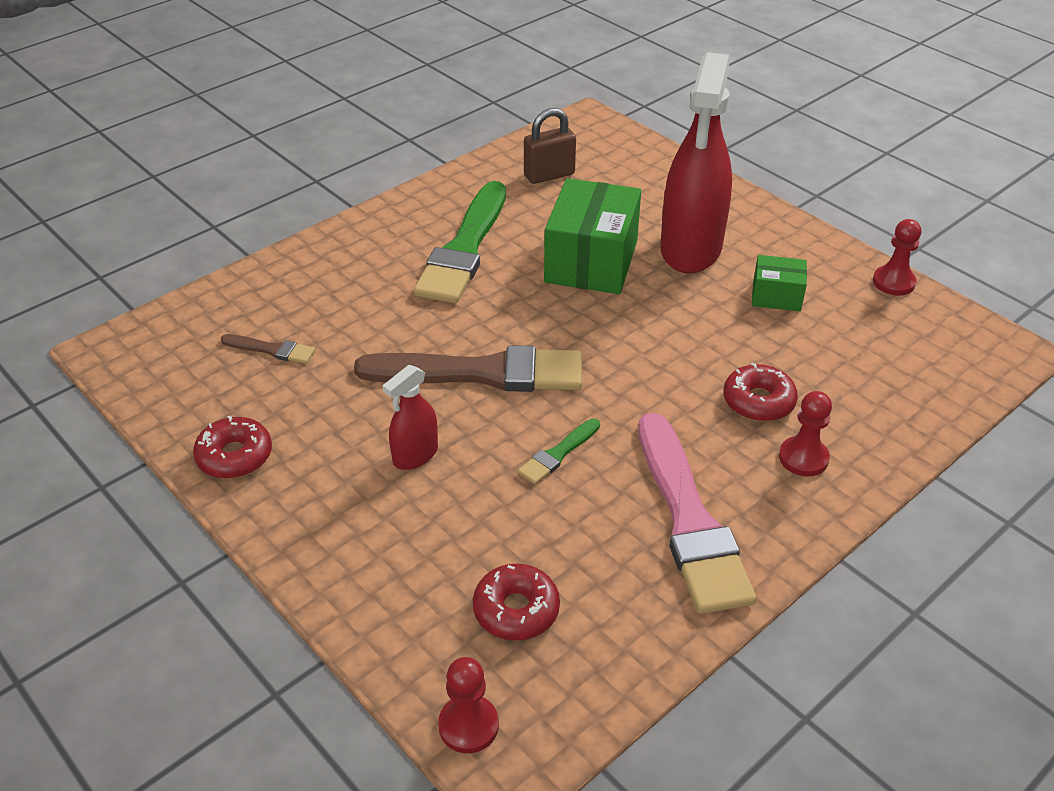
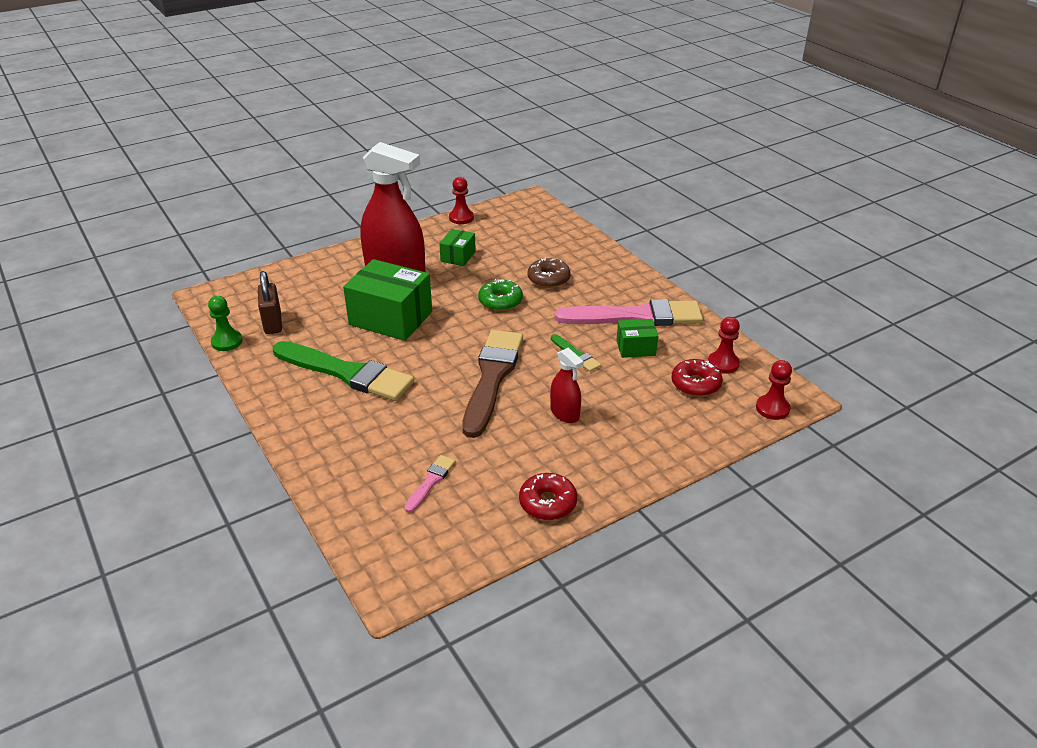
camera: 80 degrees left, 5 degrees down
(272, 350) = (431, 482): brown brush -> pink brush
(503, 153) = (227, 342): none -> green pawn
(597, 525) = (636, 348): none -> green box
(672, 356) = (500, 301): none -> green donut
(758, 401) = (548, 279): red donut -> brown donut
(803, 458) = (596, 273): red pawn -> red pawn (723, 363)

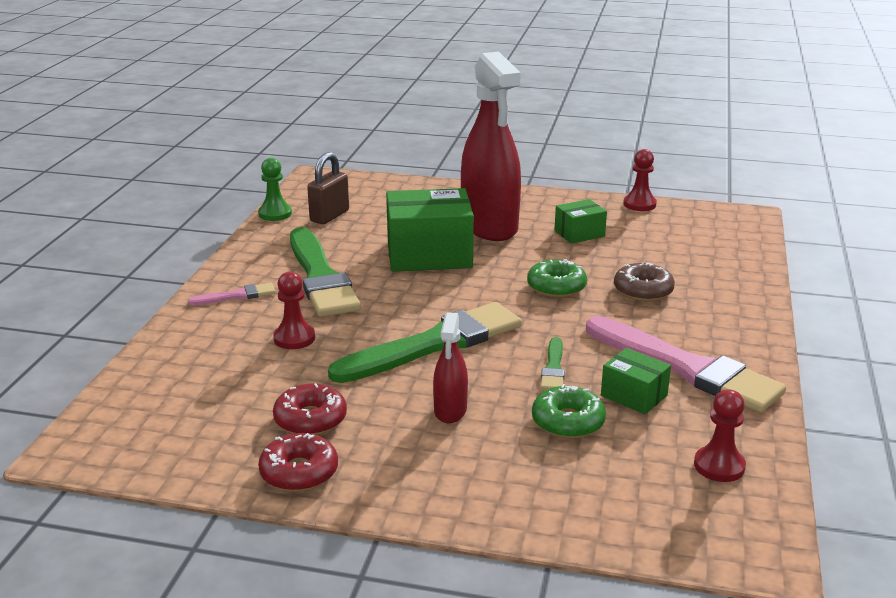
camera: 45 degrees right, 10 degrees down
(391, 318) = (429, 255): green box -> green box turned 75 degrees counterclockwise
(431, 482) = (238, 393): pink brush -> pink brush (237, 296)
(492, 378) = (435, 344): brown brush -> green brush
(629, 382) = (568, 422): none -> green donut
(695, 384) = (646, 466): red donut -> red donut (310, 419)
(772, 408) = (705, 546): red pawn -> red pawn (294, 338)

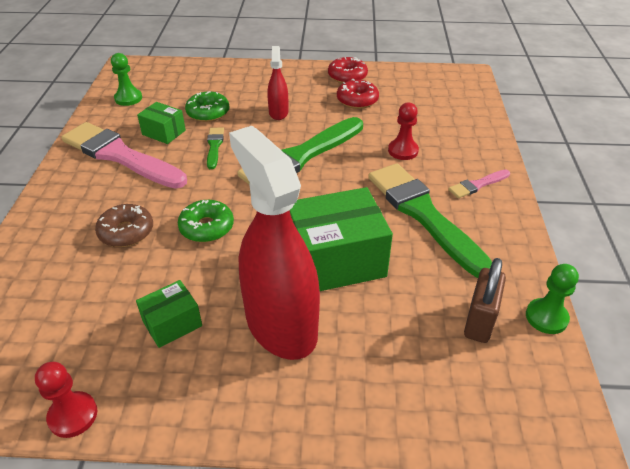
camera: 170 degrees right, 15 degrees up
(719, 466) = (128, 98): red pawn -> green pawn

